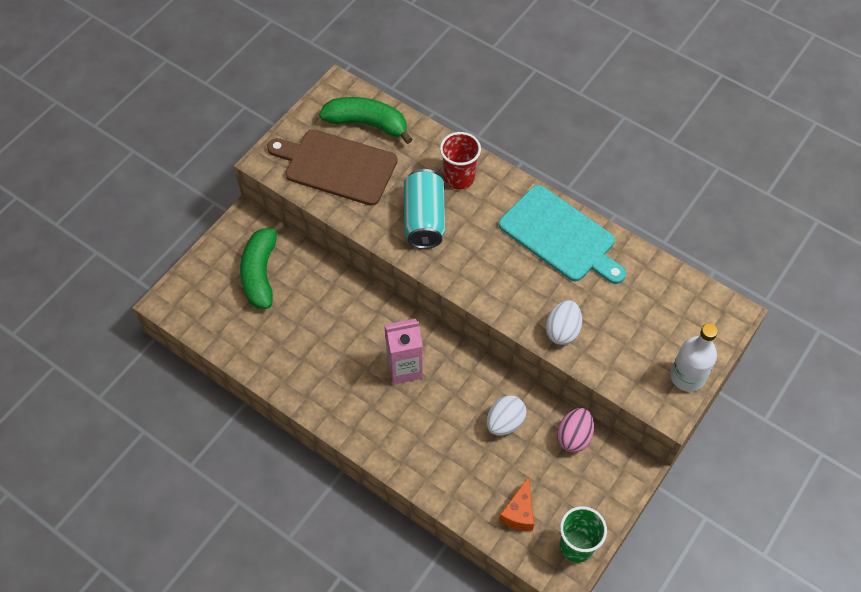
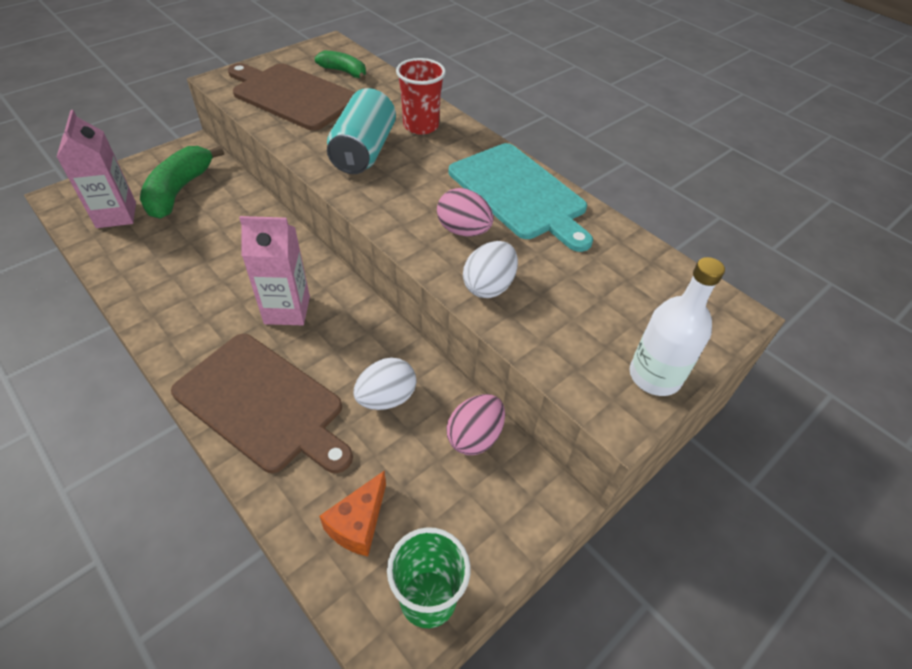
camera: 10 degrees right, 10 degrees down
(224, 311) = (116, 215): none -> pink carton
(367, 124) = (344, 72): green banana -> green banana, size x0.59
(422, 447) = (263, 404): none -> brown cutting board
(529, 284) = (463, 231): none -> pink egg

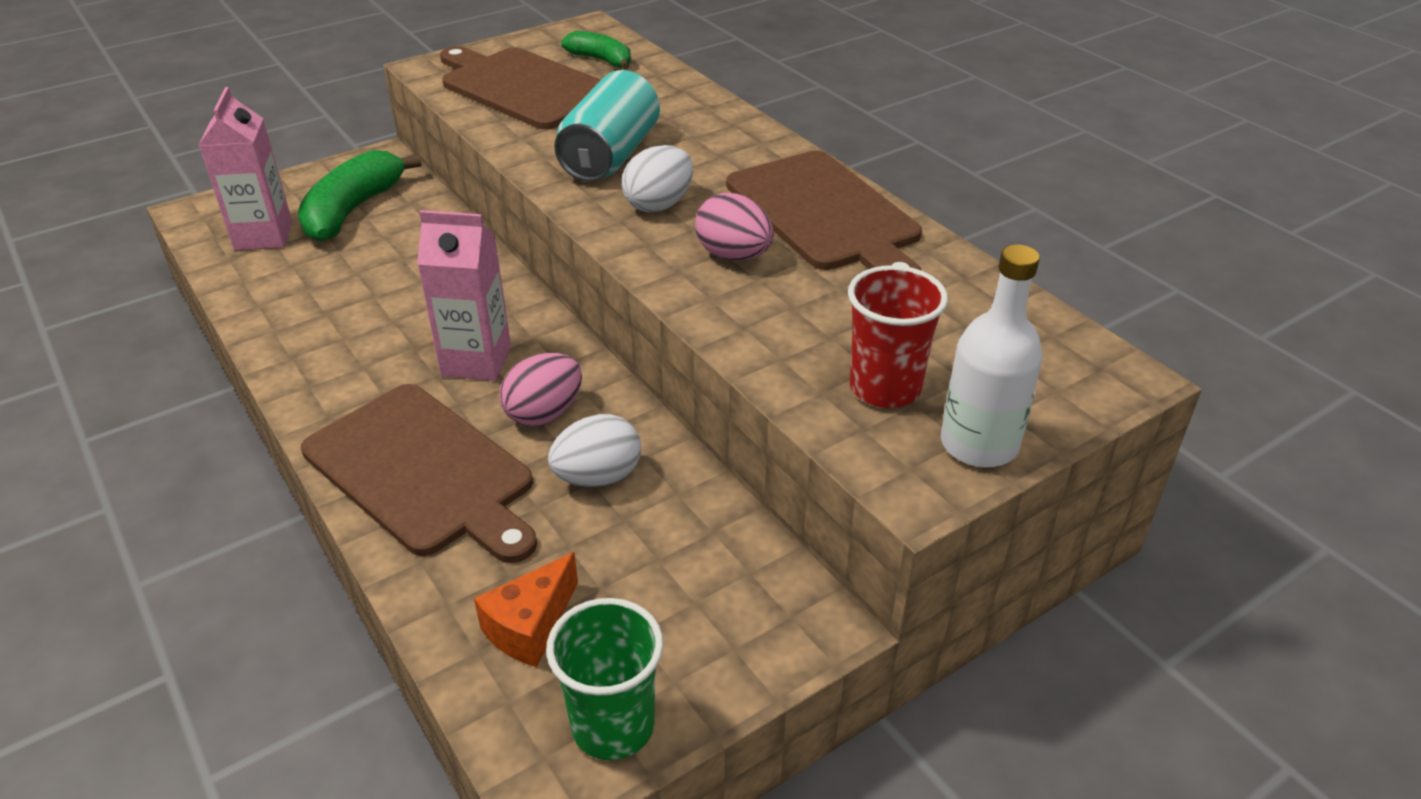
camera: 10 degrees right, 10 degrees down
(421, 126) = (698, 128): red cup -> red cup (885, 388)
(474, 437) = (717, 534): pink egg -> pink egg (544, 413)
(489, 286) = (756, 323): white egg -> white egg (659, 205)
(519, 194) = (825, 214): turquoise cutting board -> brown cutting board

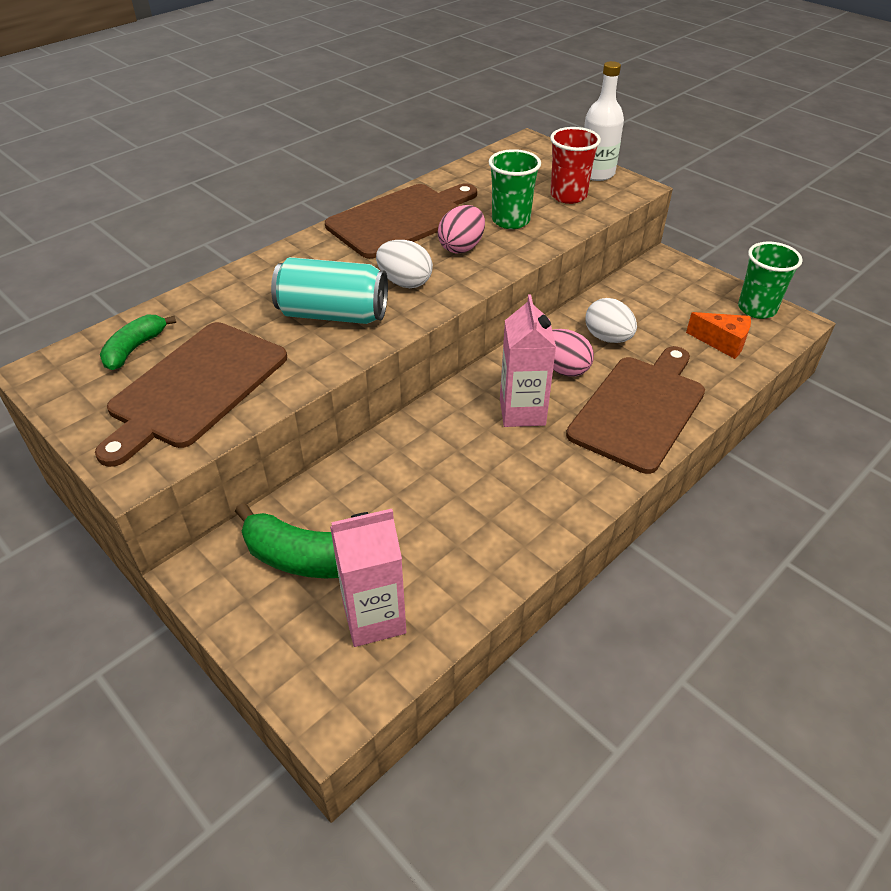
camera: 100 degrees left, 5 degrees up
(804, 310) = (510, 220): none -> green cup

